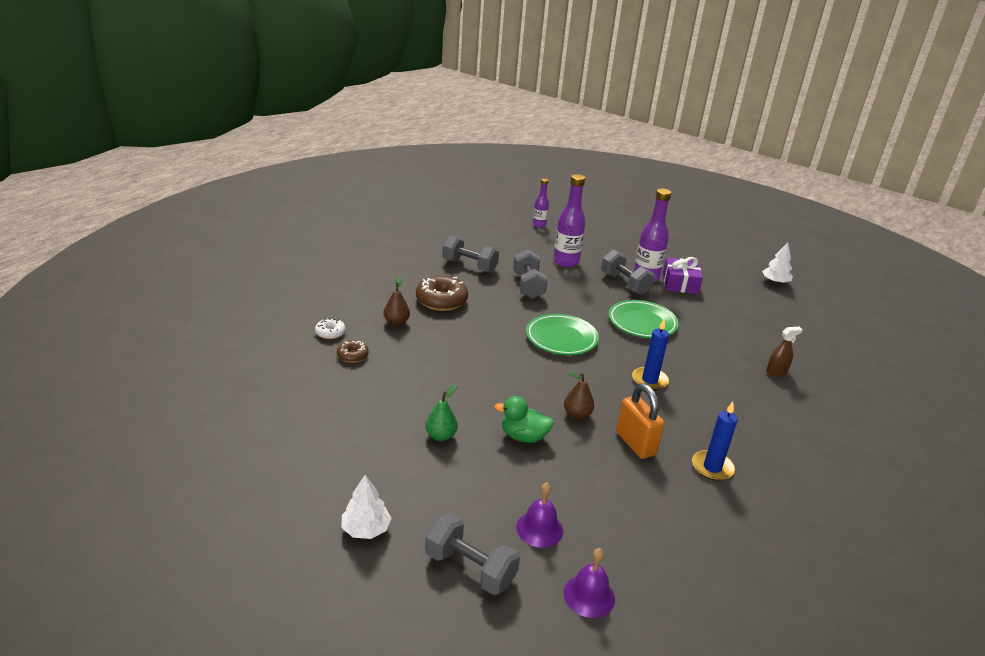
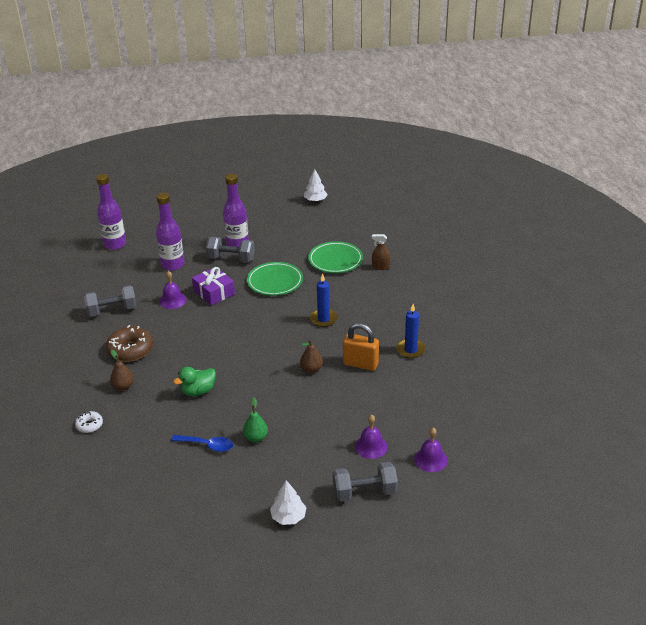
camera: 40 degrees left, 5 degrees up
(352, 356) = (129, 429): brown donut -> none
(391, 411) = (207, 445): none -> blue spoon
(523, 437) = (300, 403): green duck -> green duck (198, 391)
(528, 286) = (172, 300): grey dumbbell -> purple bell
(539, 225) = (115, 244): purple bottle -> purple bottle, size x1.73
(561, 338) = (242, 325): green plate -> green plate (335, 260)
(680, 283) = (263, 237): purple gift -> purple gift (214, 292)
(776, 372) = (380, 267): brown spray bottle -> brown spray bottle turned 105 degrees counterclockwise

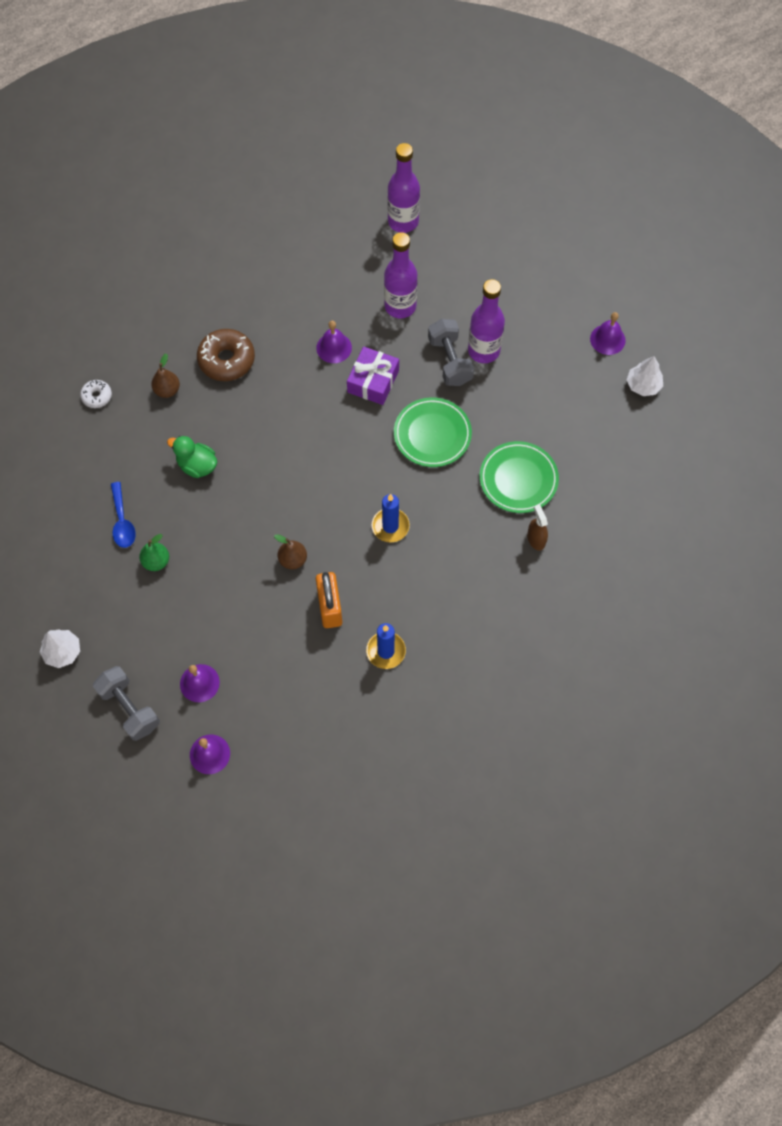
camera: 60 degrees right, 30 degrees up
(112, 310) = (281, 299): grey dumbbell -> none
(275, 202) = (607, 339): none -> purple bell

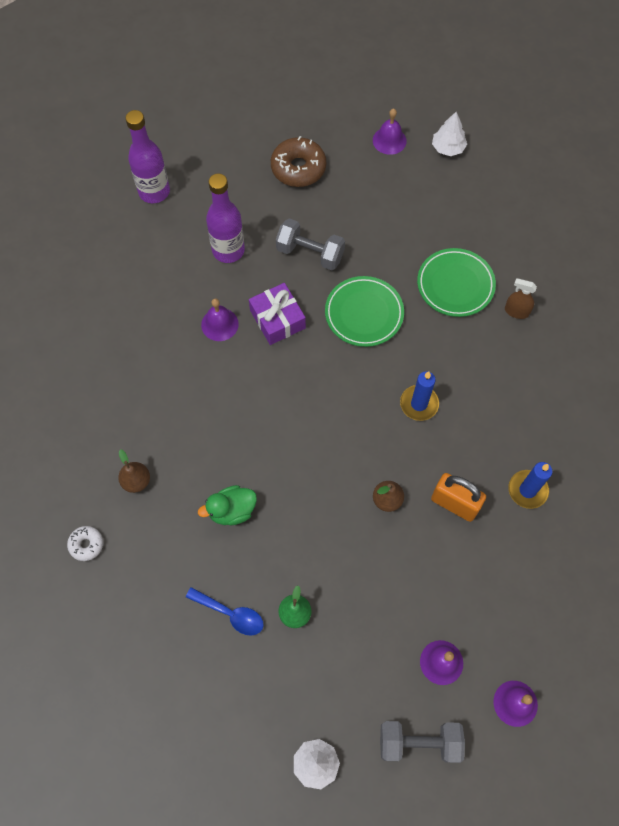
camera: 50 degrees left, 0 degrees up
(226, 360) = (153, 412): brown donut -> brown donut (298, 168)
(483, 351) = (323, 224): purple bottle -> none

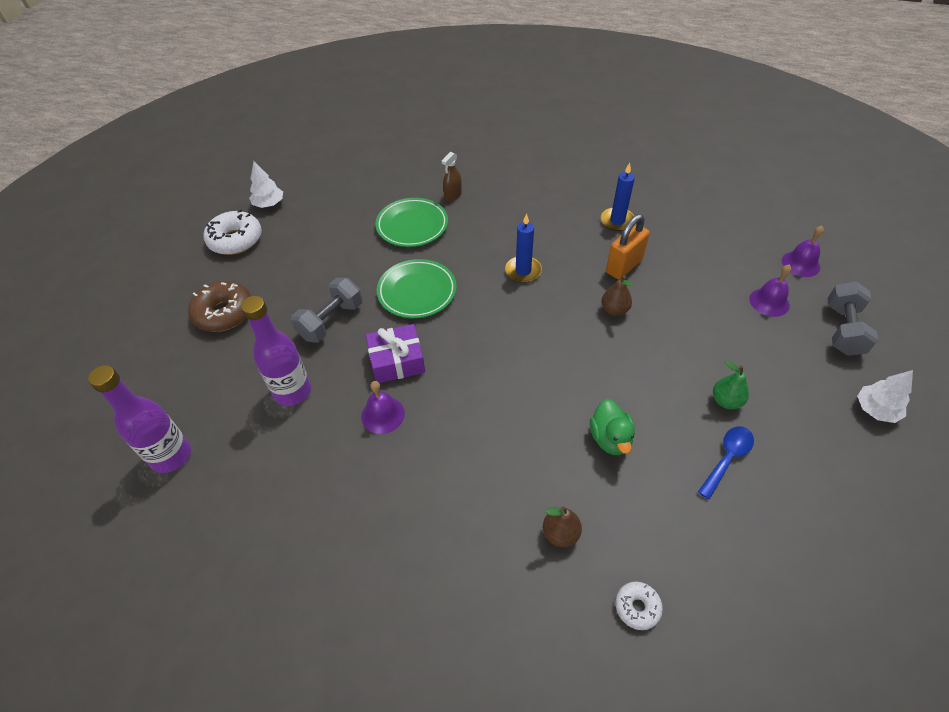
camera: 75 degrees left, 15 degrees down
(389, 140) = (235, 240): purple bell -> white donut

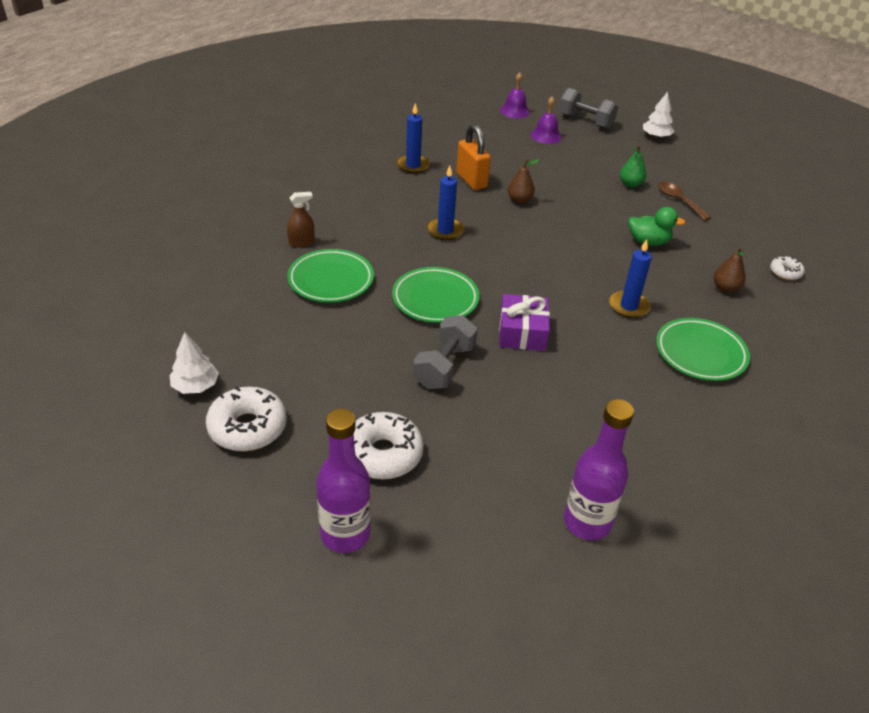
camera: 75 degrees left, 10 degrees down
(224, 313) = (383, 454): brown donut -> white donut
(292, 391) = (532, 412): purple bottle -> purple bottle (345, 534)
(331, 321) = (444, 366): grey dumbbell -> grey dumbbell turned 60 degrees clockwise
(383, 415) = (584, 354): purple bell -> none
(423, 519) = (700, 353): none -> green plate
(453, 195) = (301, 242): brown spray bottle -> brown spray bottle turned 75 degrees counterclockwise
(476, 438) = (628, 306): none -> blue candle
(727, 458) = (678, 200): blue spoon -> brown spoon

